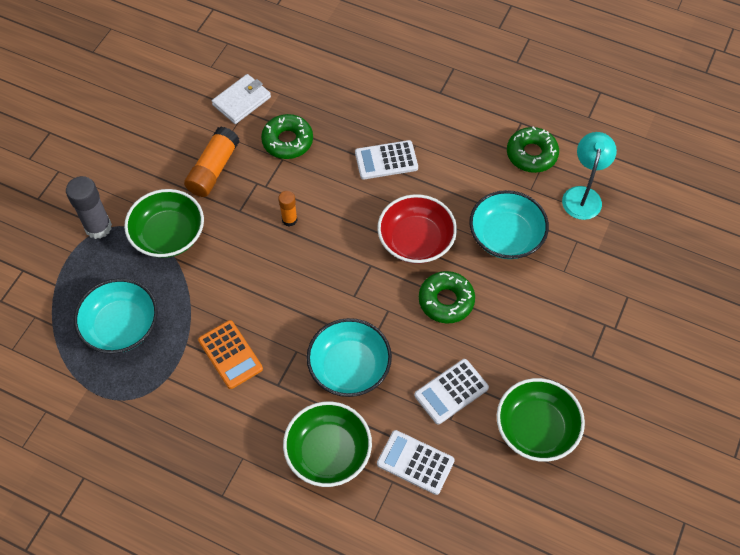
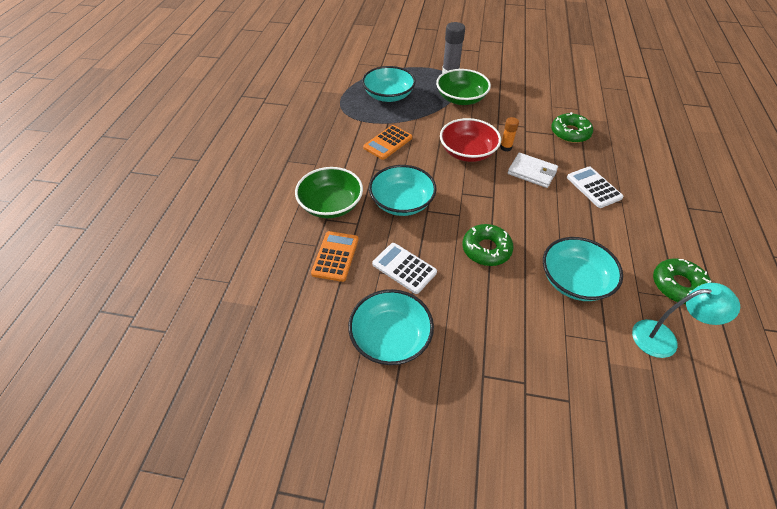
camera: 75 degrees right, 10 degrees down
(213, 169) = (522, 105): orange glue stick -> none
(242, 101) = (585, 105): white wallet -> white wallet (532, 172)
(415, 462) = (335, 256): white calculator -> orange calculator
(416, 240) = (531, 219): red bowl -> red bowl (467, 152)
(536, 428) = (390, 338): green bowl -> turquoise bowl

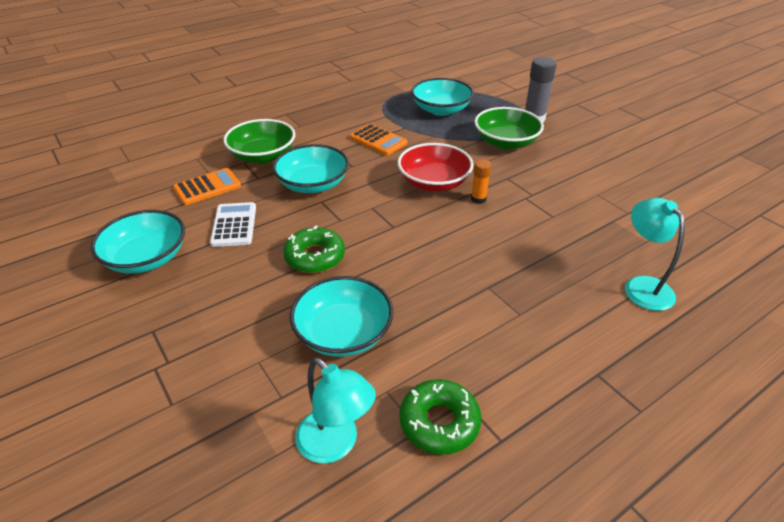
camera: 45 degrees right, 10 degrees down
(388, 143) = (378, 140): orange calculator -> orange calculator turned 135 degrees counterclockwise
(532, 172) = (467, 231): white wallet -> none
(570, 133) = (574, 226): green donut -> none
(593, 187) = (510, 282): white calculator -> none
(639, 148) = (642, 286): none -> turquoise lamp

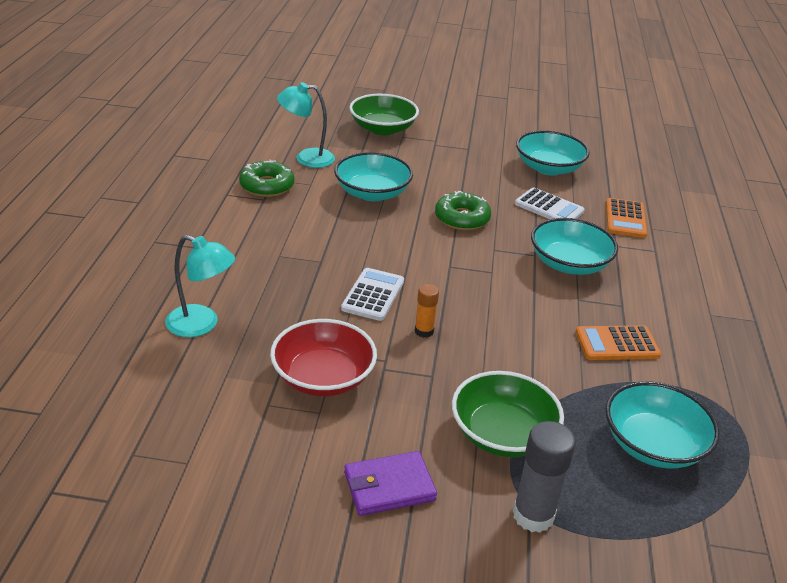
camera: 130 degrees right, 5 degrees down
(263, 156) = (658, 264): green bowl -> green bowl (382, 129)
(434, 182) = (486, 325): red bowl -> red bowl (323, 377)
(481, 237) = (373, 295): none -> white calculator
(591, 153) = (389, 486): none -> purple wallet

